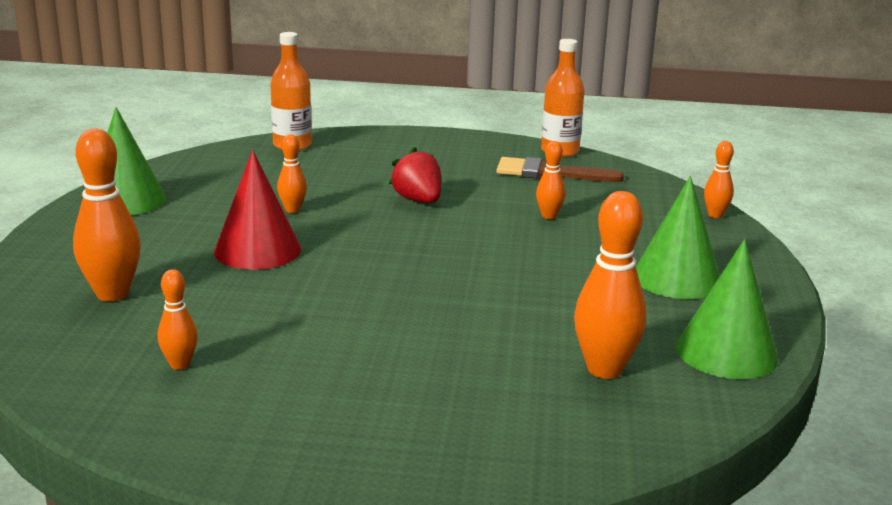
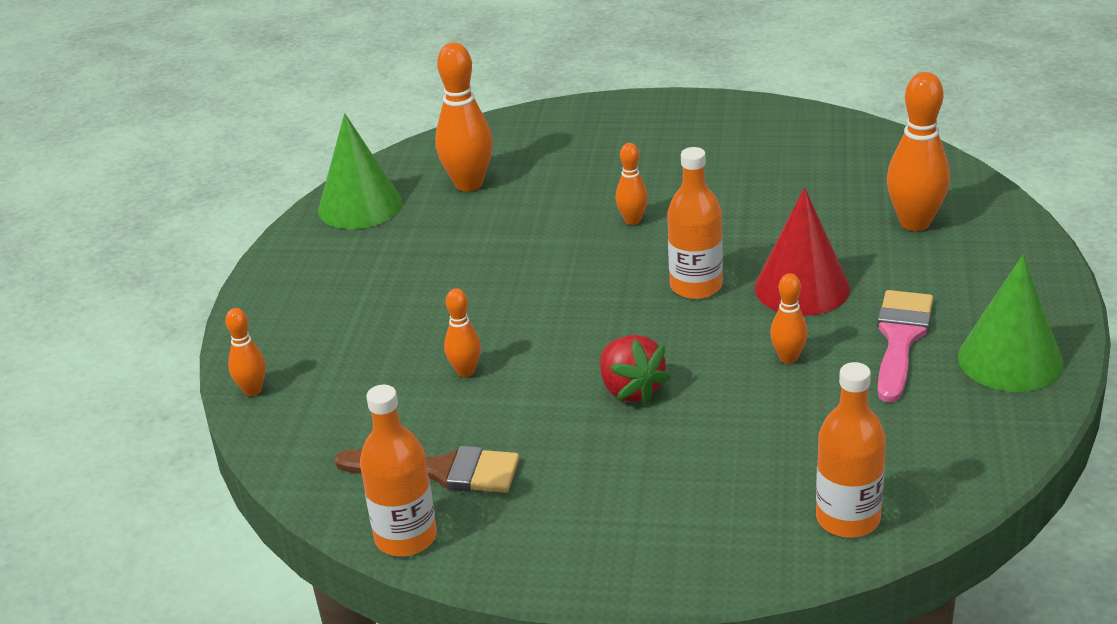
camera: 175 degrees left, 10 degrees up
(180, 364) = (809, 163): orange bowling pin -> orange bowling pin (632, 220)
(198, 215) = (900, 339): none -> pink brush
(352, 257) = (696, 286): none -> orange bottle
(676, 278) = (358, 283): green cone -> none

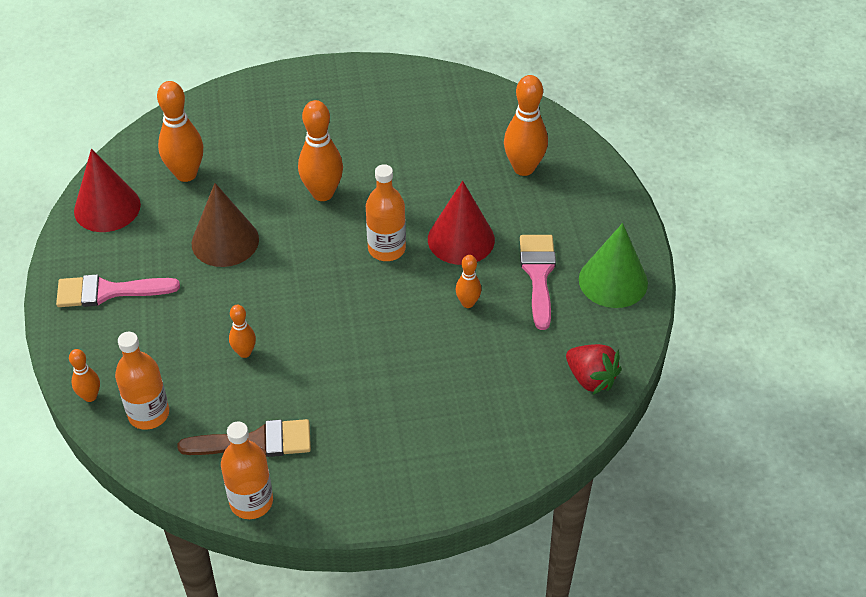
camera: 20 degrees left, 15 degrees up
(323, 287) = (108, 291): none -> pink brush
(360, 206) = (107, 207): green cone -> red cone
(489, 254) = (225, 241): none -> brown cone
(630, 390) = (367, 349): red strawberry -> red strawberry (591, 379)
(632, 220) = (323, 193): orange bowling pin -> orange bowling pin, size x1.84
(847, 519) = (540, 430): orange bottle -> orange bottle (148, 414)

